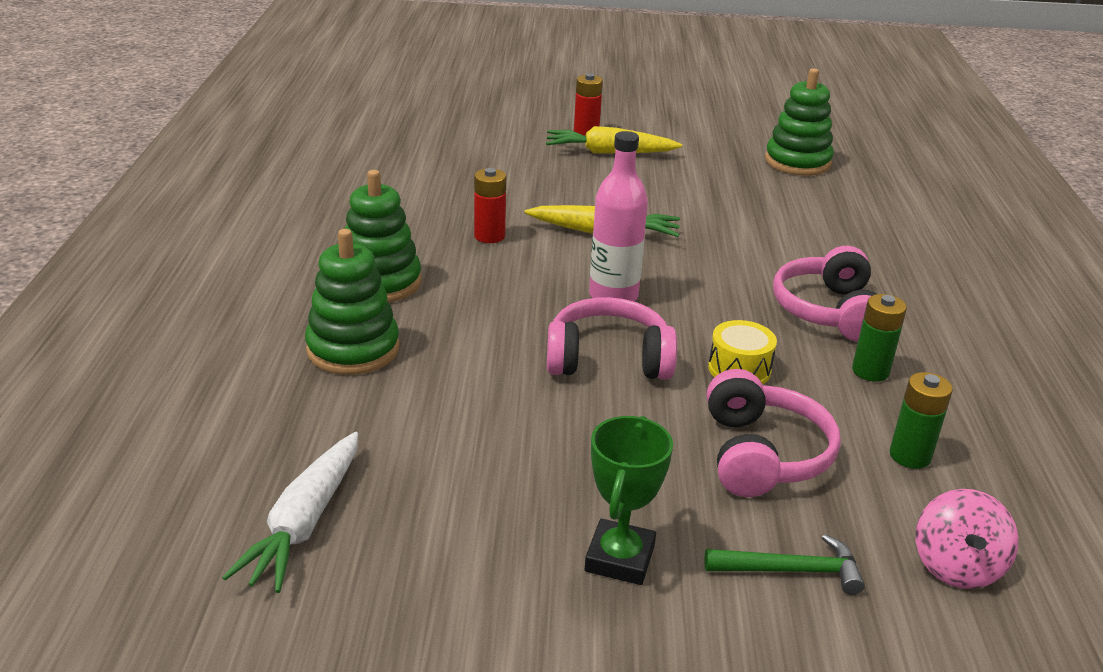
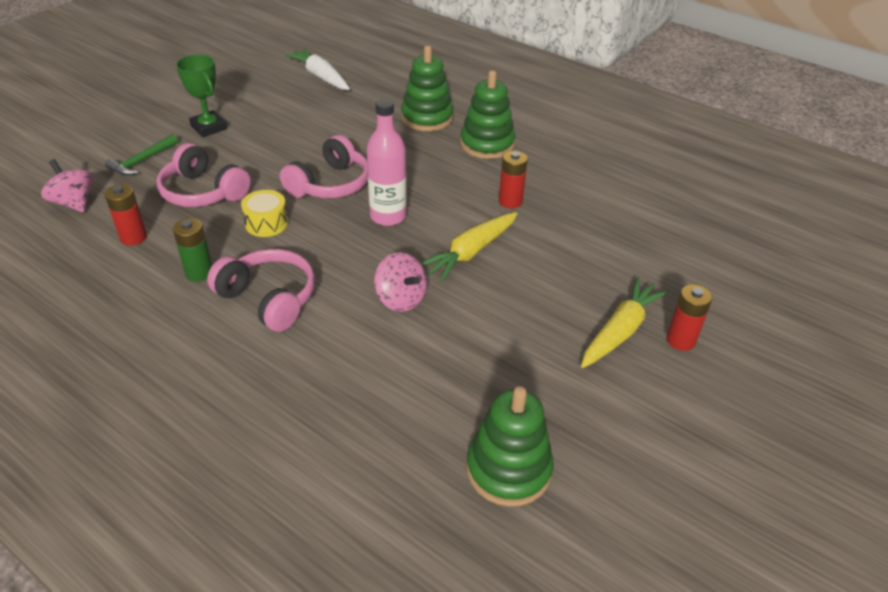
camera: 125 degrees right, 10 degrees up
(718, 246) = (400, 299): none -> pink spinning top
(910, 456) = (133, 237): green battery -> red battery

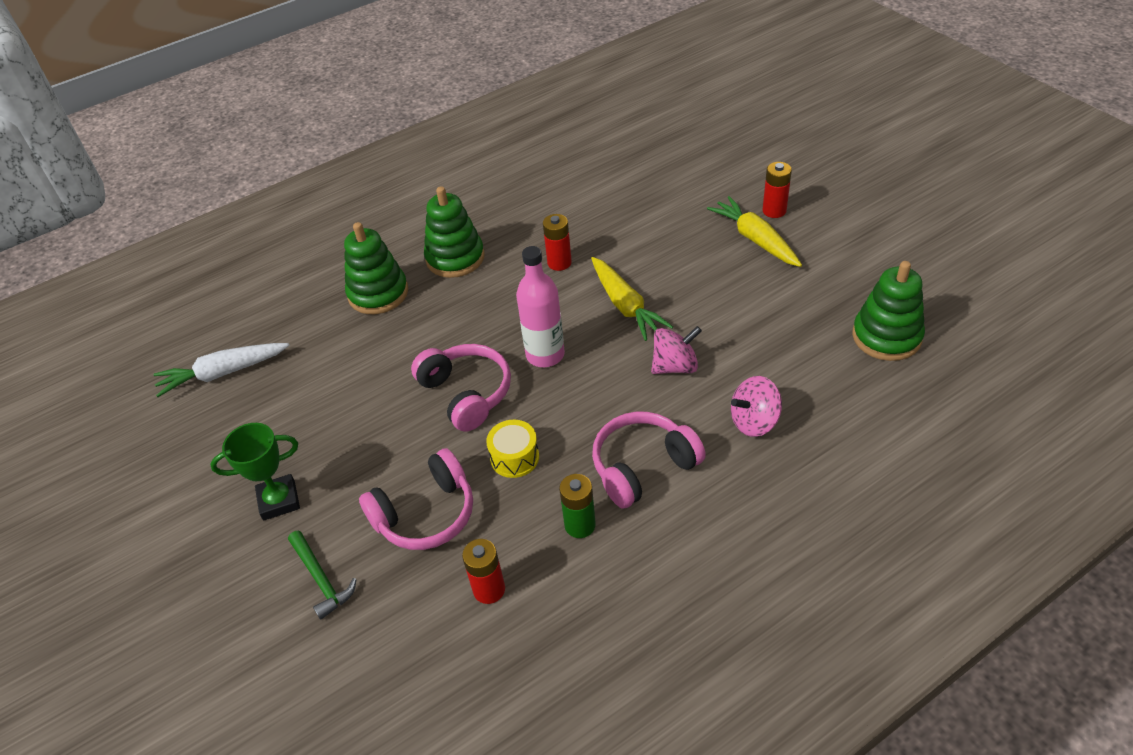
camera: 65 degrees left, 5 degrees up
(74, 203) = (384, 659): pink spinning top -> pink spinning top (754, 421)

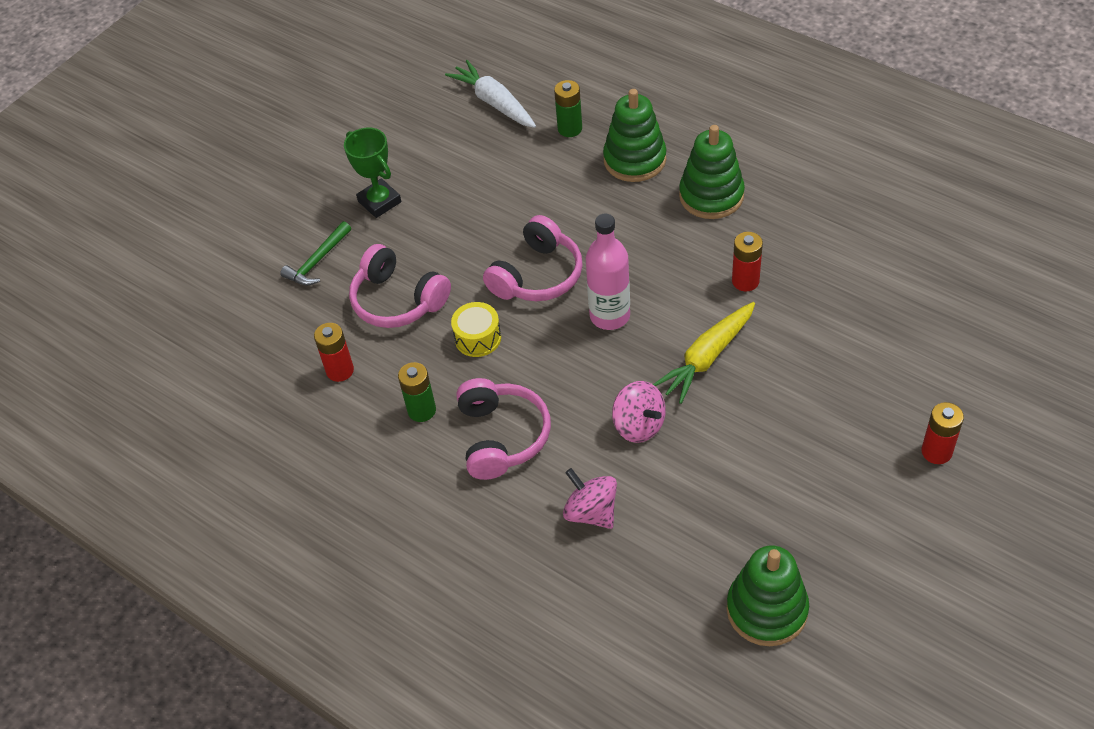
camera: 70 degrees right, 5 degrees up
(305, 327) = (570, 129): none -> green battery
(643, 467) = (501, 437): pink headphones -> pink headphones turned 45 degrees clockwise
(755, 239) = (873, 445): yellow carrot -> none

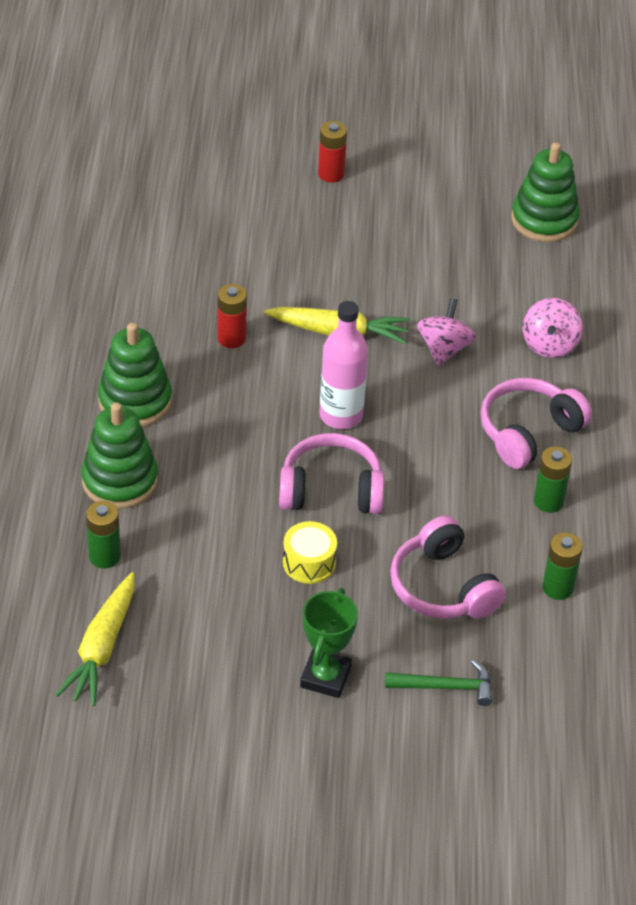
camera: 130 degrees left, 5 degrees down
(340, 370) = (558, 587): red battery -> green battery
(398, 300) = (443, 587): pink headphones -> pink headphones turned 150 degrees clockwise
(478, 338) = (439, 500): yellow drum -> yellow drum (309, 562)
(494, 102) = (102, 648): white carrot -> yellow carrot

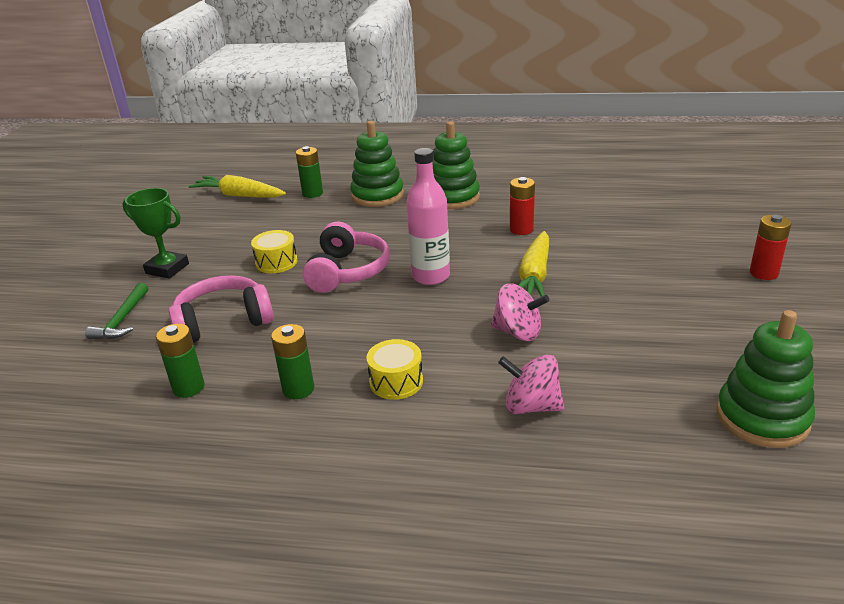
camera: 100 degrees right, 15 degrees down
(528, 432) = (396, 381): pink headphones -> yellow drum

